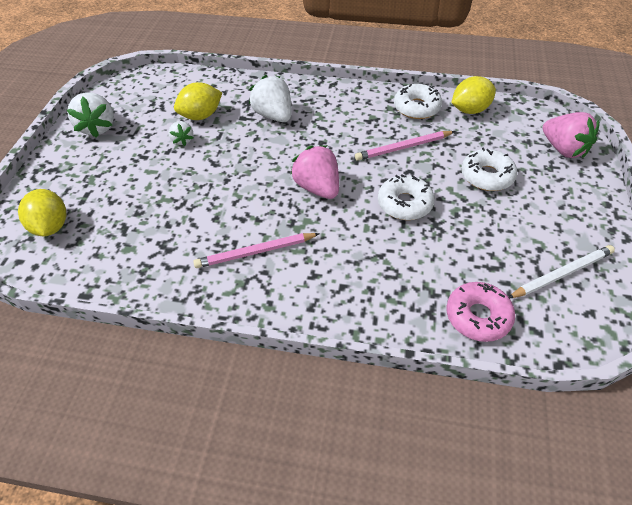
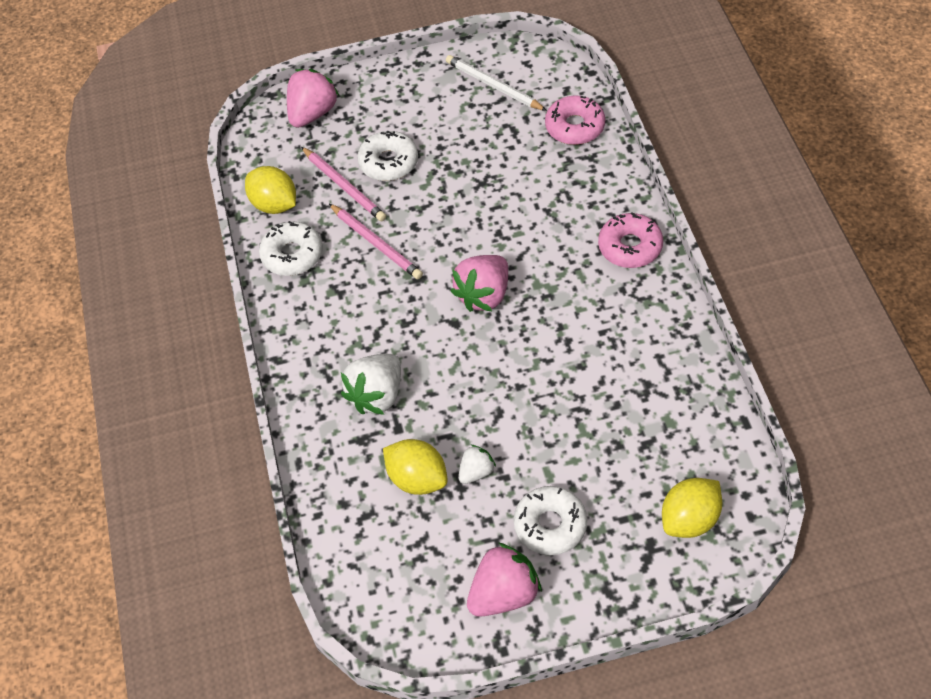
camera: 110 degrees left, 5 degrees up
(98, 127) = (504, 594): white strawberry -> pink strawberry
(255, 252) = (604, 307): pink pencil -> pink pencil (344, 186)
(305, 296) = (630, 247): none -> pink donut
(404, 204) = (467, 214): white donut -> white donut (550, 525)

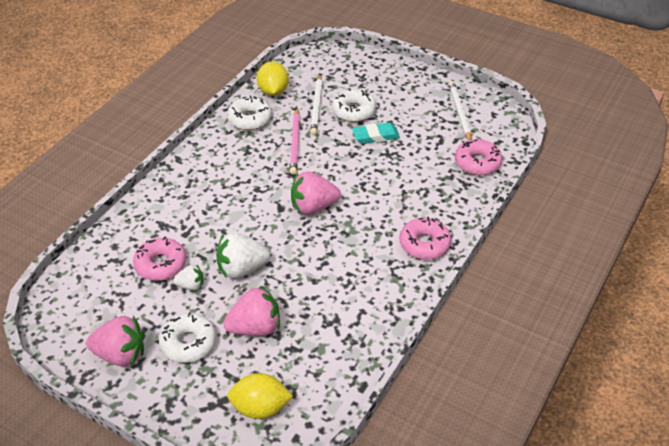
camera: 40 degrees right, 10 degrees down
(312, 113) = (348, 64): pink strawberry -> pink strawberry (255, 327)
(344, 186) = (317, 106): pink pencil -> white pencil
(377, 395) = (197, 211): white strawberry -> white strawberry (242, 269)
(417, 479) = (161, 264): yellow lemon -> pink donut
(446, 173) = (376, 136): none -> turquoise eraser

